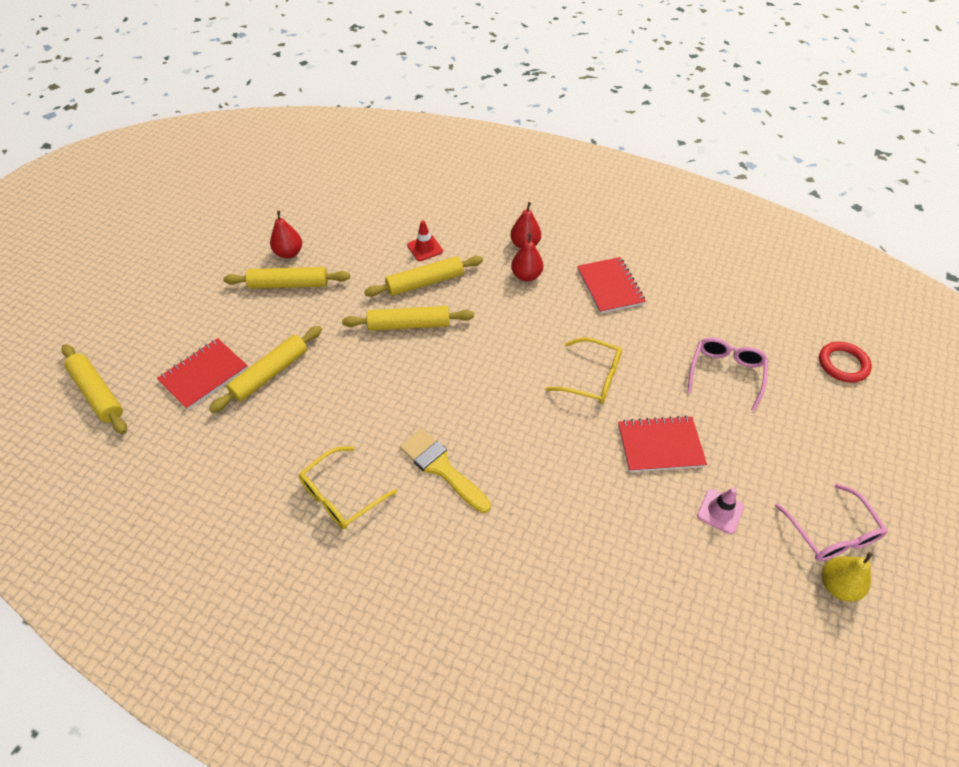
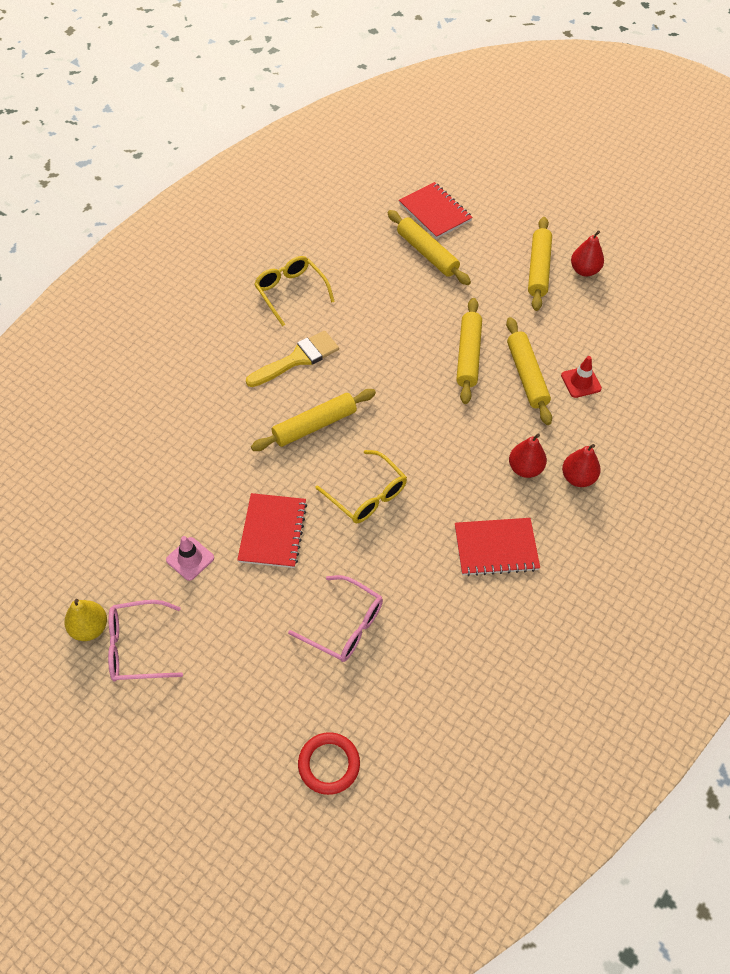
camera: 100 degrees right, 5 degrees up
(97, 393) = (429, 152): yellow rolling pin -> yellow rolling pin (314, 425)
(592, 378) = (367, 495): yellow glasses -> yellow glasses turned 75 degrees counterclockwise

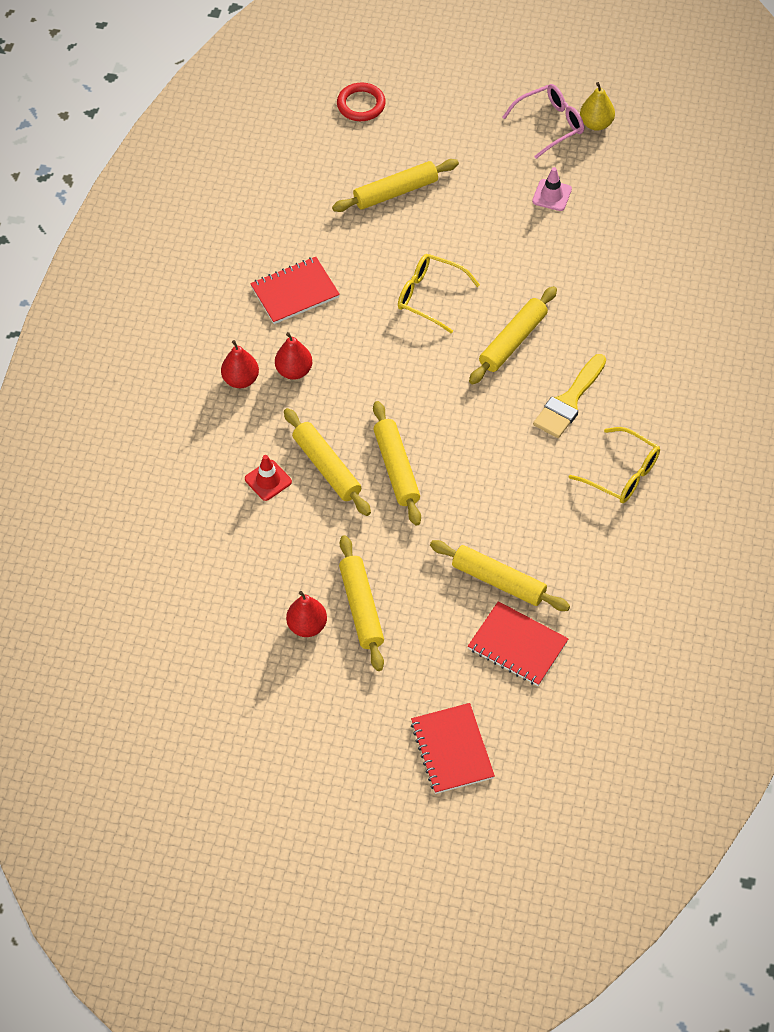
camera: 160 degrees right, 0 degrees up
(272, 532) = (496, 238): red notebook -> red notebook (452, 750)
(345, 626) = (395, 192): pink glasses -> yellow rolling pin

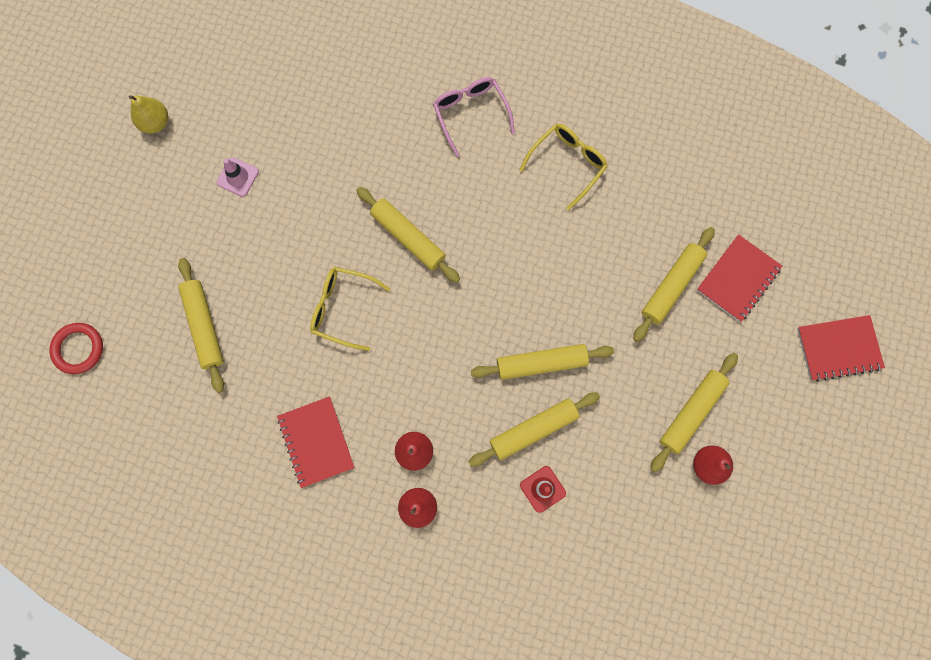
camera: 85 degrees left, 20 degrees up
(361, 608) = (691, 412): yellow rolling pin -> yellow rolling pin turned 45 degrees counterclockwise
(429, 296) = (342, 308): yellow glasses -> yellow glasses turned 75 degrees clockwise
(550, 124) = (147, 165): pink glasses -> pink glasses (470, 114)
(569, 401) = (483, 197): yellow brush -> none

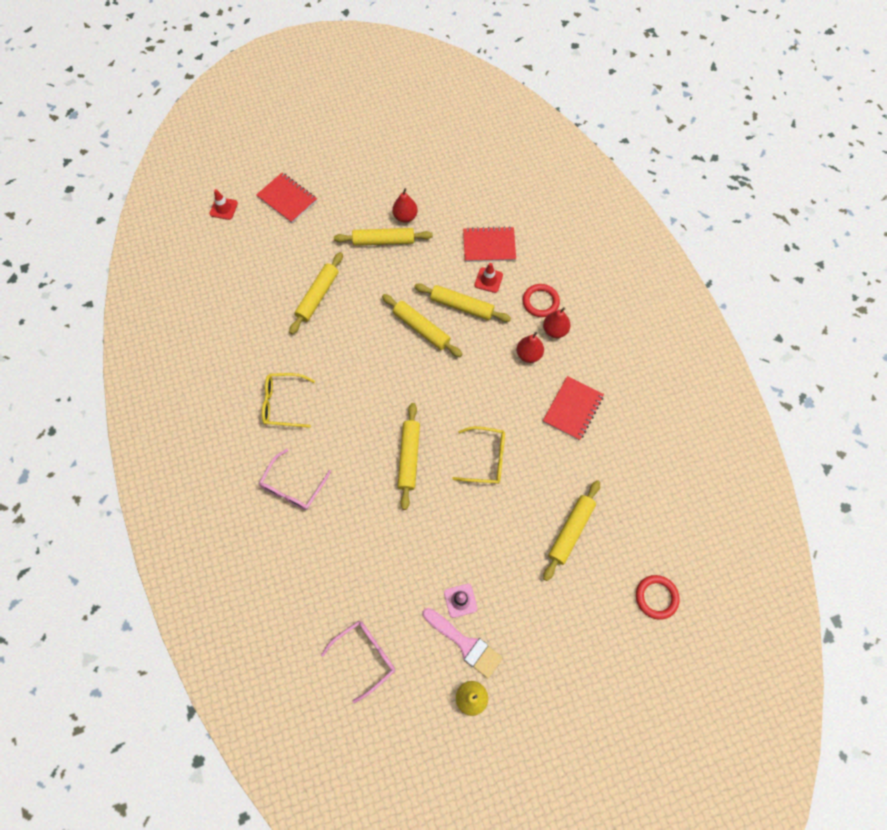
camera: 130 degrees left, 10 degrees down
(199, 152) = (465, 644): none -> pink brush
(266, 67) = (365, 656): none -> pink glasses
(342, 308) = (486, 459): yellow glasses -> yellow glasses turned 60 degrees counterclockwise
(466, 524) = (540, 302): none -> red ring
(671, 286) = (318, 296): yellow rolling pin -> yellow rolling pin turned 60 degrees counterclockwise
(737, 279) = (285, 267): red notebook -> red notebook (489, 246)
(876, 269) = (223, 208): none -> red traffic cone

